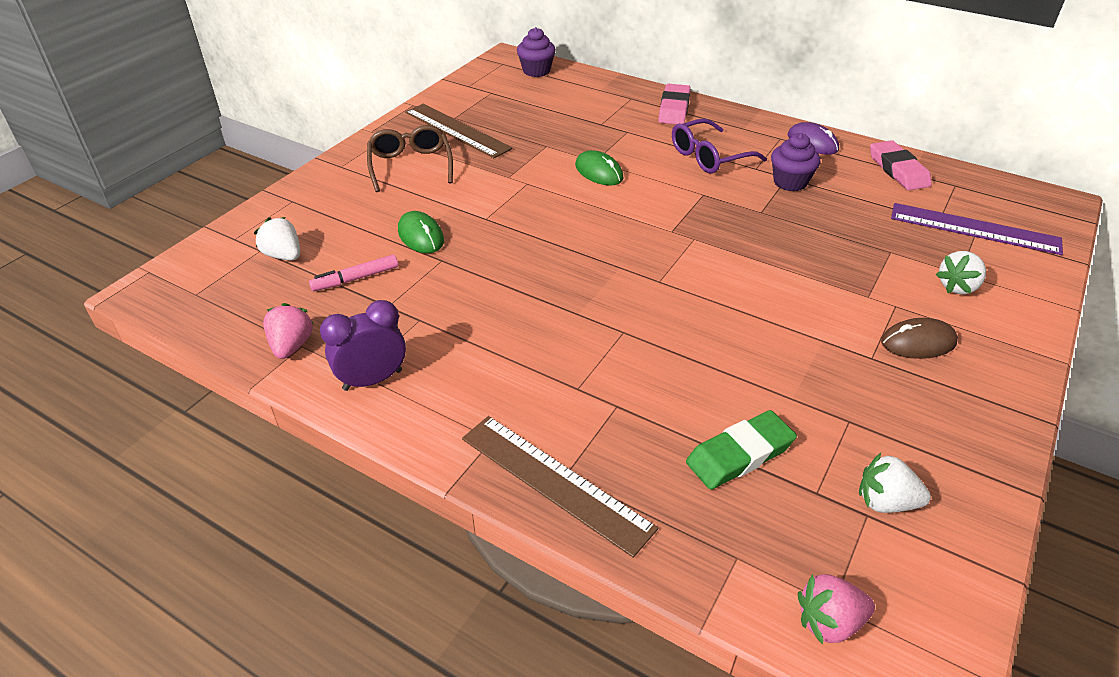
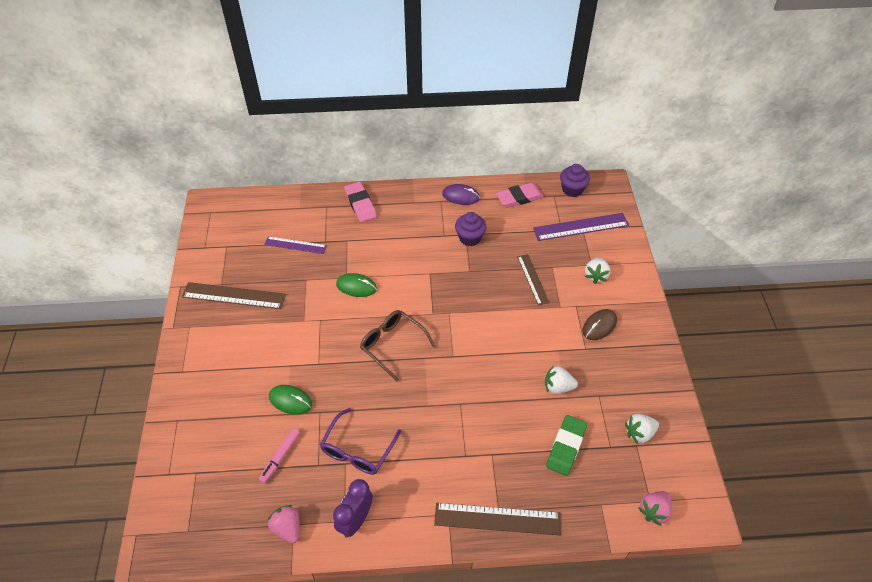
camera: 35 degrees left, 10 degrees up
(283, 255) = (216, 467): white strawberry -> white strawberry (558, 387)
(410, 165) = (230, 345): brown glasses -> brown glasses (392, 345)
(536, 71) = (241, 209): purple cupcake -> purple cupcake (572, 190)
(564, 115) = (295, 245): none -> purple ruler
(709, 157) = (411, 239): purple glasses -> purple glasses (358, 450)
(848, 252) = (532, 279): none -> brown ruler
(898, 170) = (519, 198): pink eraser -> pink eraser turned 60 degrees counterclockwise

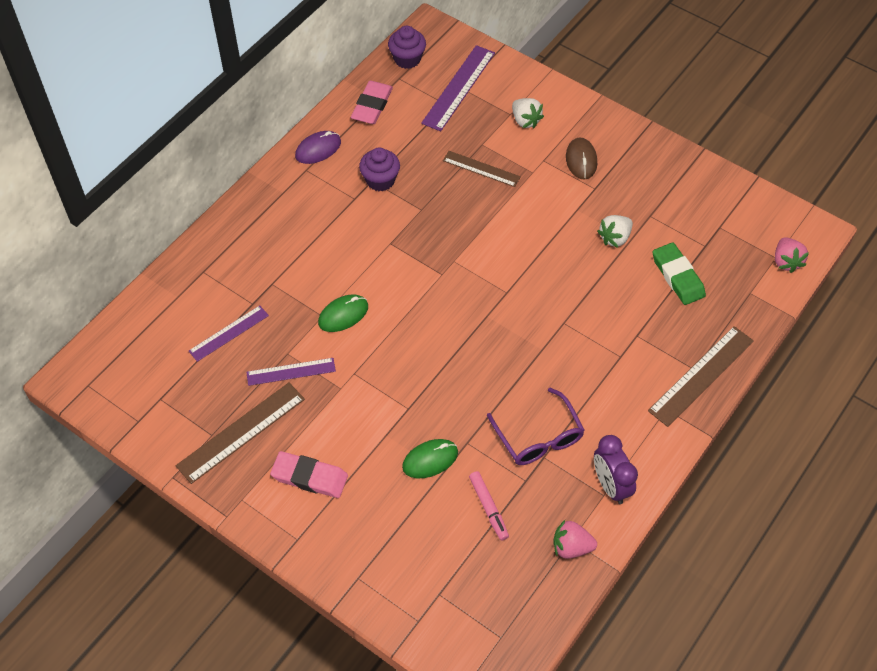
camera: 50 degrees left, 5 degrees up
(294, 290) = (291, 371): none -> purple ruler
(360, 204) = (234, 239): pink eraser -> pink eraser (309, 477)
(392, 345) = (447, 331): brown glasses -> none
(639, 433) = (711, 216): white strawberry -> none

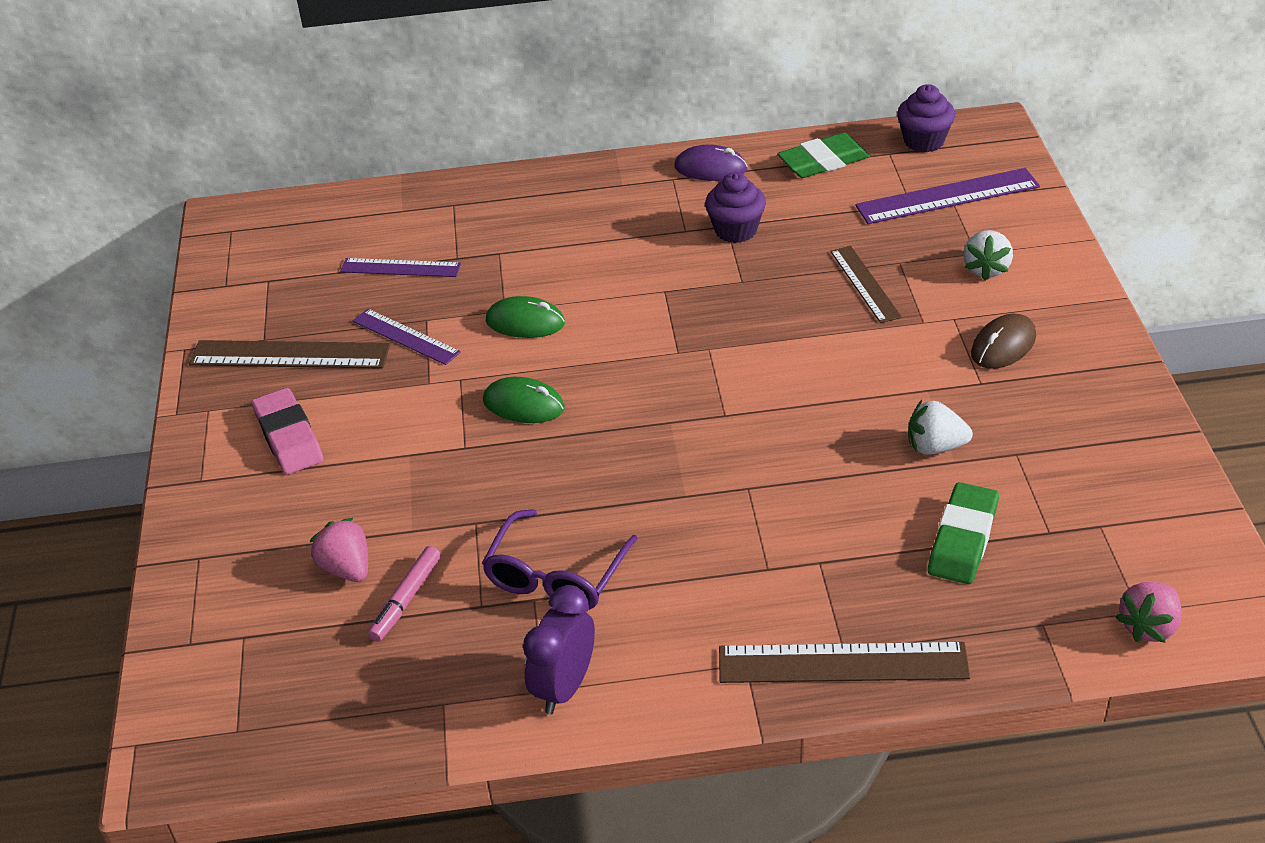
camera: 50 degrees right, 15 degrees down
(372, 106) = (823, 161): pink eraser -> green eraser
(430, 460) = (416, 509): green mouse -> green mouse (523, 405)
(571, 547) = (432, 710): pink strawberry -> pink strawberry (347, 568)

